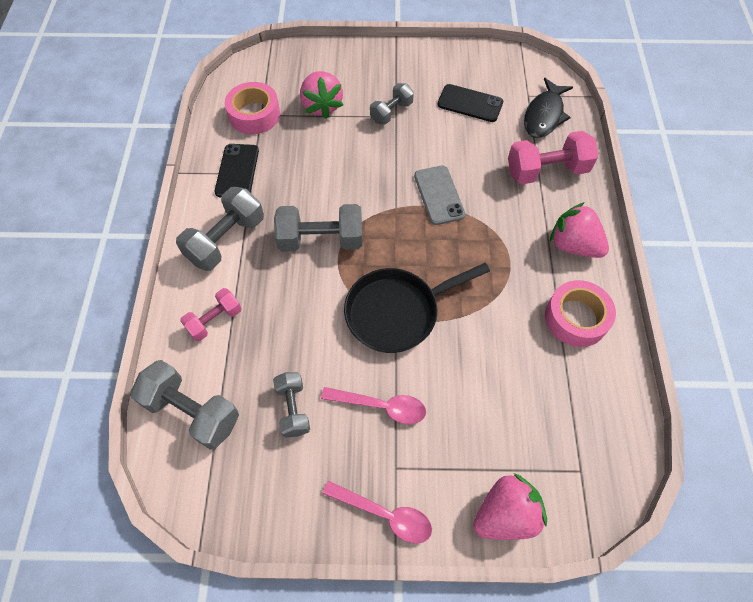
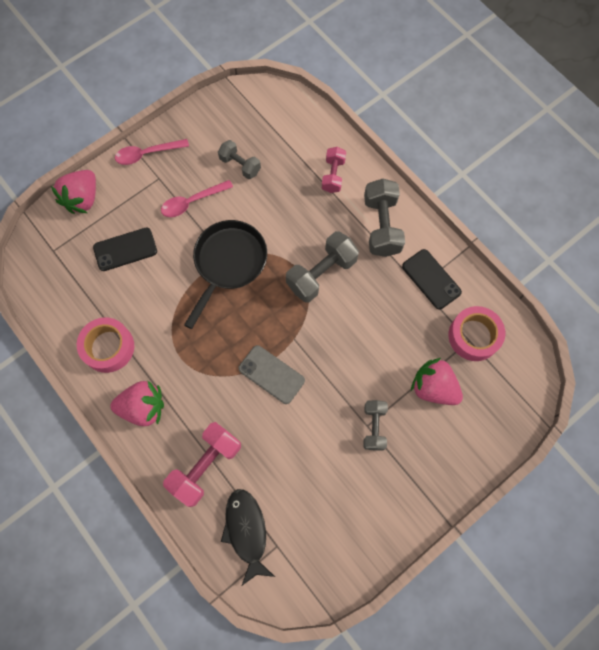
camera: 140 degrees right, 10 degrees up
(192, 411) = (293, 125): grey dumbbell -> none
(470, 103) = (319, 492): black phone -> black phone (125, 249)

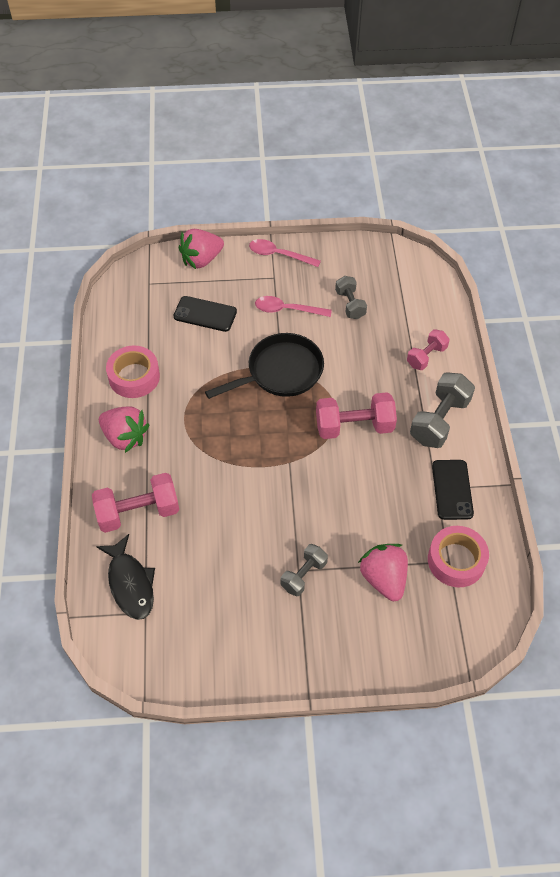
camera: 35 degrees right, 15 degrees down
(246, 531) = (130, 583): black fish -> black fish turned 135 degrees clockwise
(271, 374) = (248, 477): grey phone -> none
(321, 274) = (354, 426): grey dumbbell -> pink dumbbell

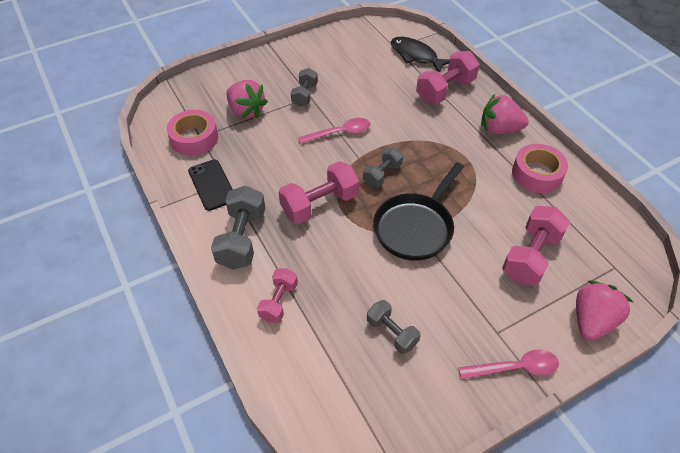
camera: 155 degrees right, 5 degrees down
(205, 314) = (530, 256): black phone -> pink dumbbell
(277, 434) = (382, 174): none -> grey dumbbell
(287, 310) = (454, 296): pink spoon -> pink spoon (340, 133)

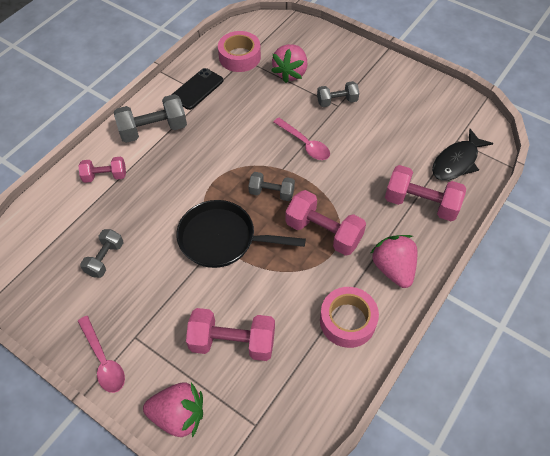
camera: 65 degrees right, 5 degrees up
(319, 204) = (213, 163): pink dumbbell -> pink dumbbell (323, 232)
(416, 56) = (456, 162): black fish -> black fish turned 150 degrees counterclockwise

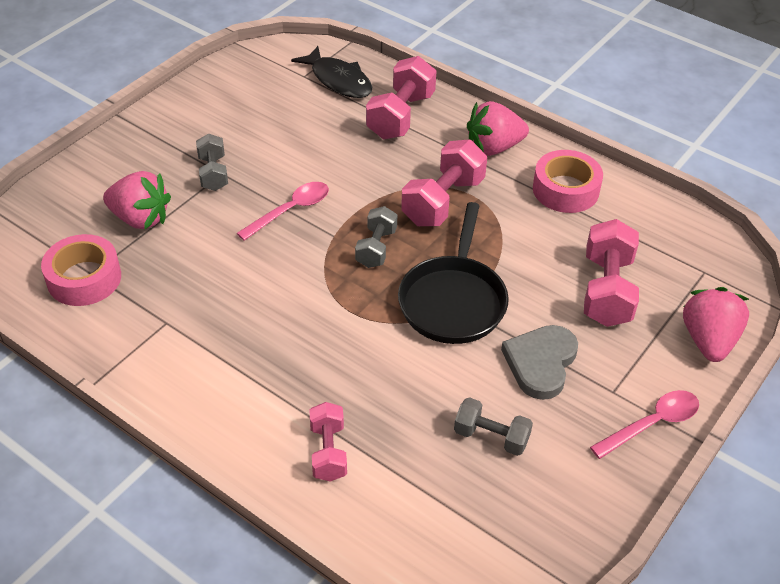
camera: 90 degrees left, 10 degrees down
(153, 130) = (233, 390): grey dumbbell -> none
(163, 291) = (540, 363): none -> grey heart
(197, 89) = (148, 333): black phone -> none

